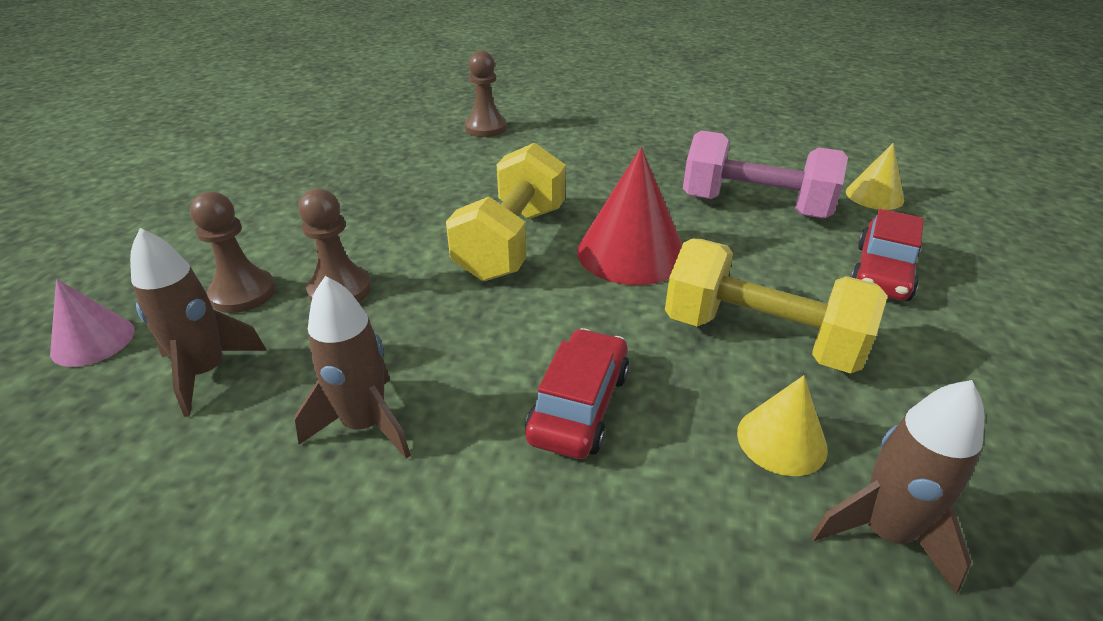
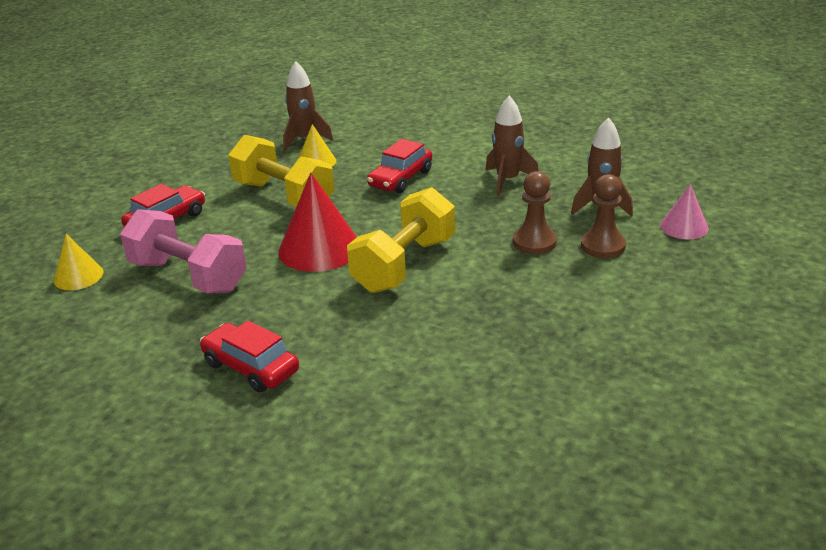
camera: 165 degrees left, 5 degrees down
(485, 128) = (384, 421): brown pawn -> none
(611, 146) = (251, 367): none -> red car

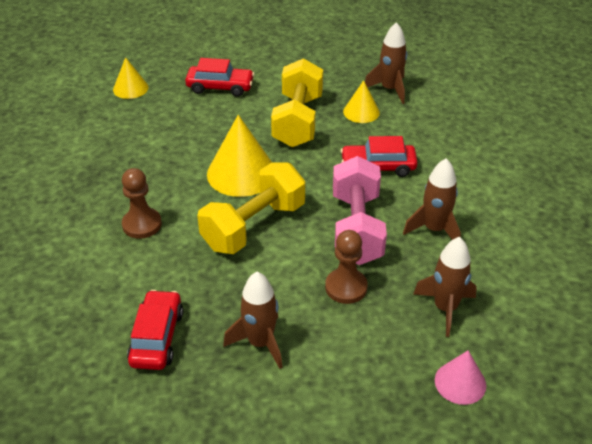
camera: 55 degrees right, 10 degrees up
(188, 276) = (163, 132): pink dumbbell -> pink dumbbell (356, 228)
(251, 367) = (82, 211): red car -> red car (157, 338)
(319, 248) = (241, 173): red cone -> yellow cone
(404, 264) = (253, 226): yellow dumbbell -> yellow dumbbell turned 45 degrees counterclockwise
(562, 307) = (260, 343): none -> brown rocket
(603, 246) = (376, 335): brown pawn -> brown pawn (142, 224)

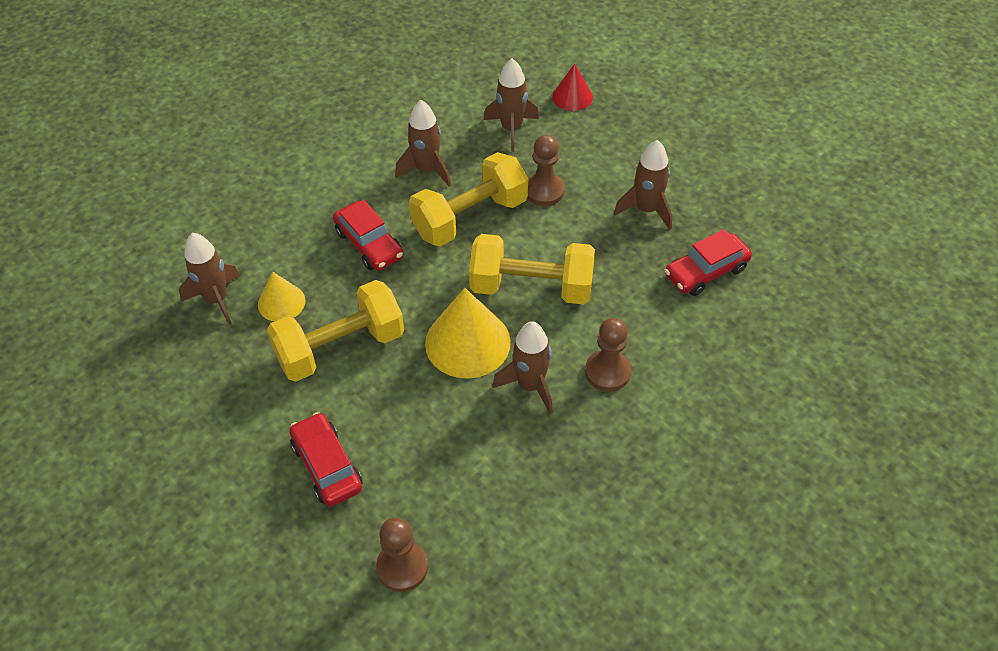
camera: 125 degrees left, 10 degrees up
(130, 88) = (402, 567): yellow cone -> brown pawn
(176, 184) = (530, 385): none -> brown rocket
(356, 228) = (470, 217): pink dumbbell -> yellow dumbbell
(460, 382) = (572, 96): pink cone -> red cone

